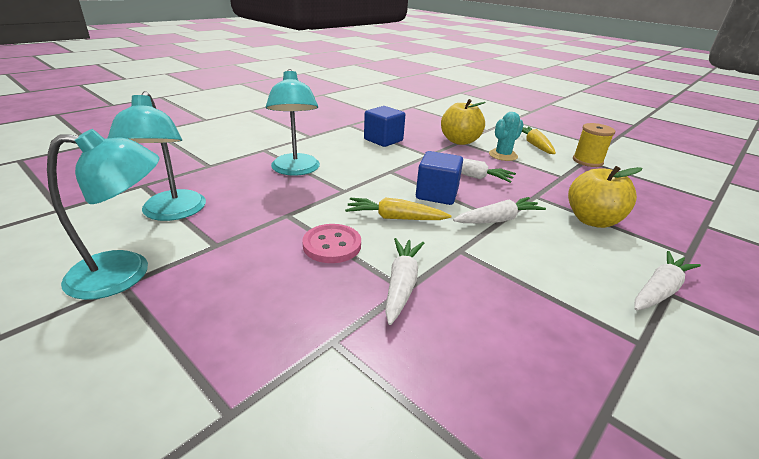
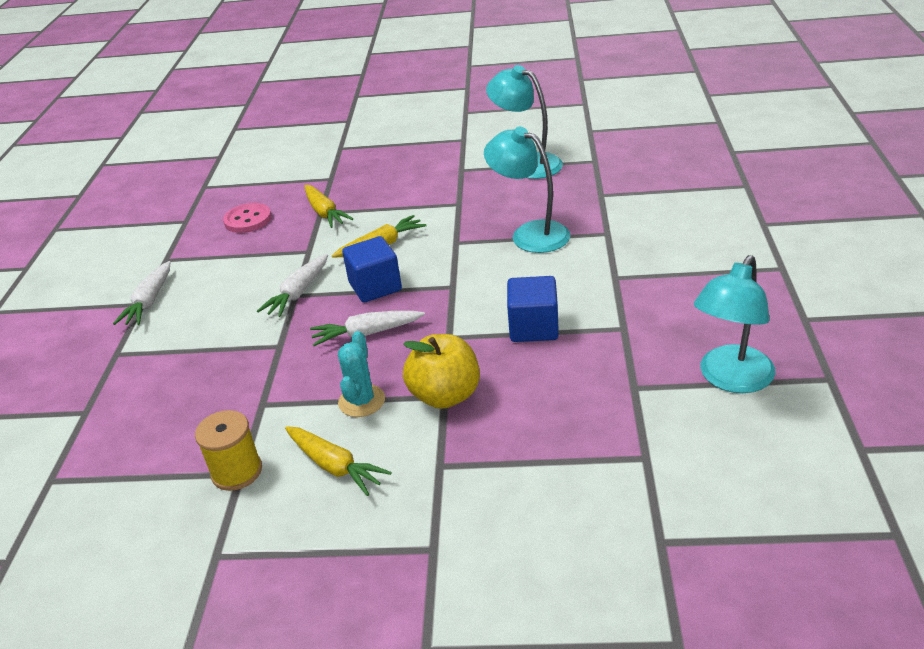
camera: 145 degrees right, 5 degrees up
(126, 273) = (473, 141): turquoise lamp -> turquoise lamp (730, 379)
(332, 245) = (395, 206): pink button -> pink button (248, 220)
(401, 284) = (324, 213): white carrot -> yellow carrot
(592, 220) = (210, 345): yellow apple -> none

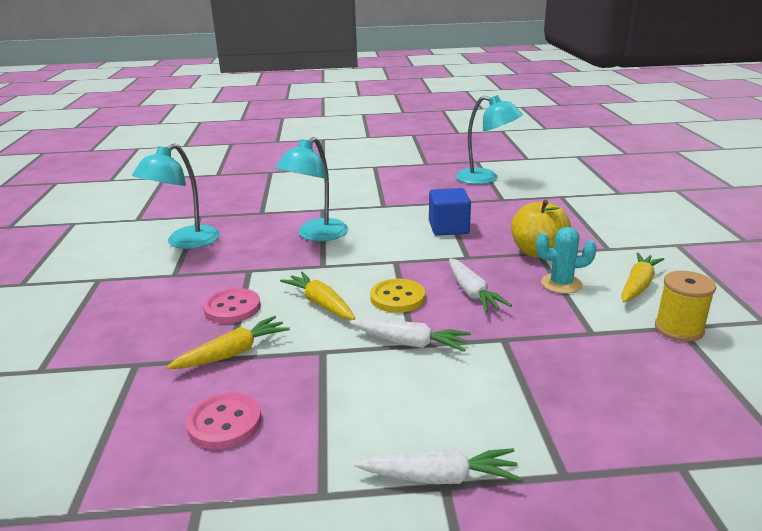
camera: 100 degrees left, 10 degrees down
(375, 287) = (397, 298): blue cube -> yellow button
(391, 204) = (232, 308): none -> pink button

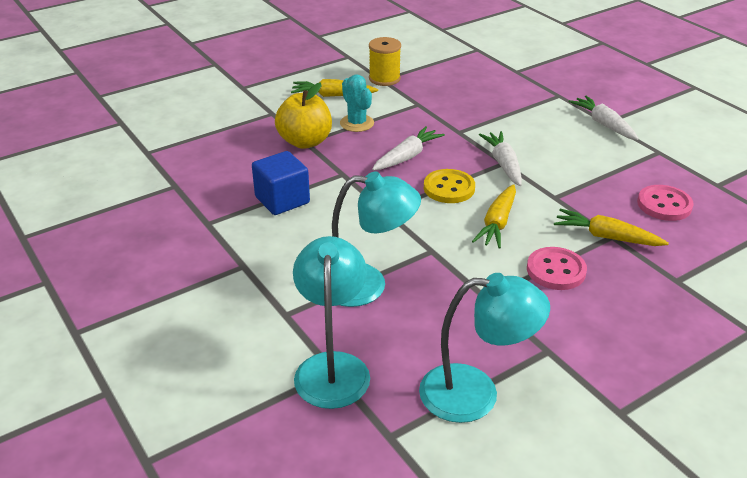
camera: 120 degrees left, 10 degrees up
(485, 178) = (103, 212): turquoise lamp -> turquoise lamp (332, 367)

